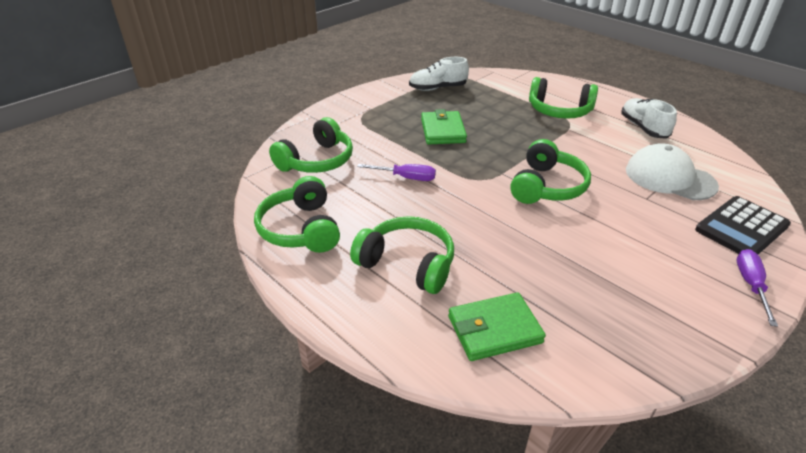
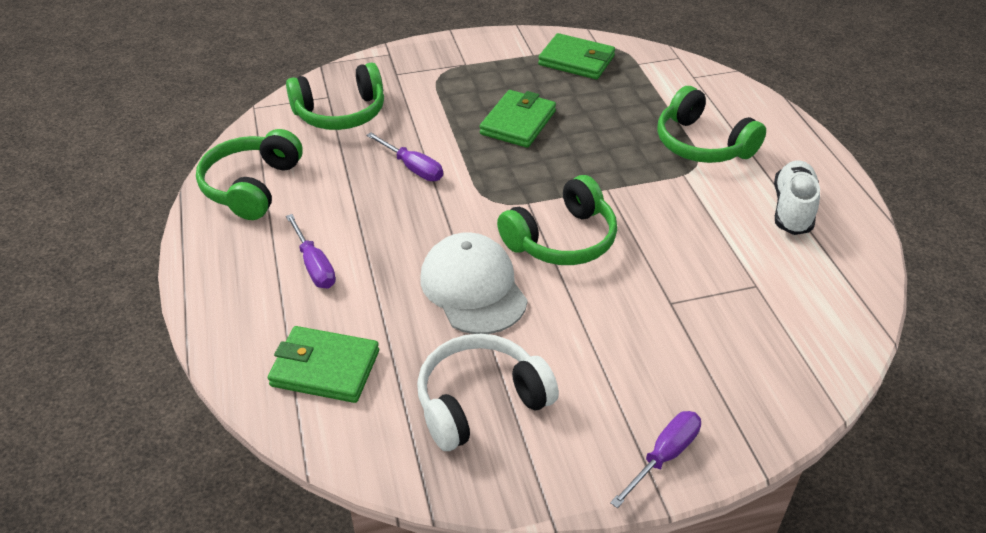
camera: 30 degrees right, 5 degrees up
(407, 263) = (314, 265): green headphones -> purple screwdriver
(438, 88) = (576, 60): white shoe -> green wallet
(617, 303) = (480, 401): none -> white headphones
(669, 178) = (737, 289): white cap -> white cap (473, 287)
(741, 228) = (749, 389): black calculator -> none

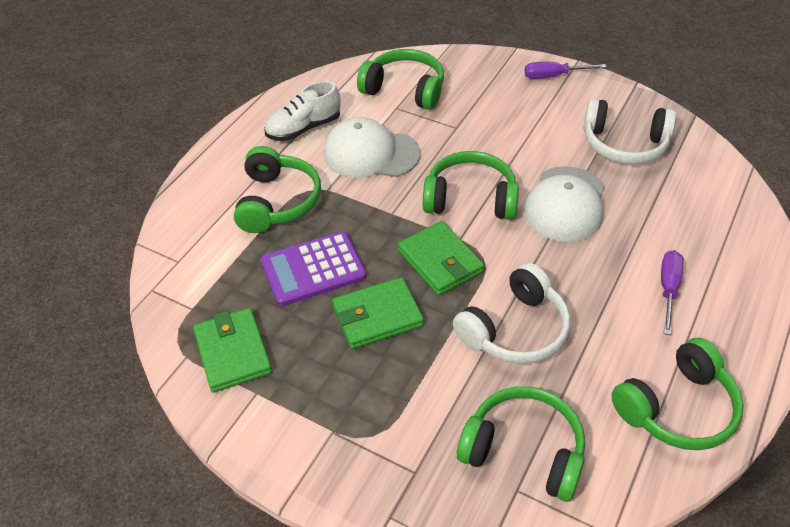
camera: 135 degrees left, 5 degrees up
(325, 368) = (707, 212): green wallet -> green wallet (440, 261)
(413, 168) = (515, 330): purple screwdriver -> white headphones
(602, 122) = (313, 269): none -> purple calculator
(701, 224) = (370, 153): none -> white cap
(783, 312) = (404, 89): none -> green headphones

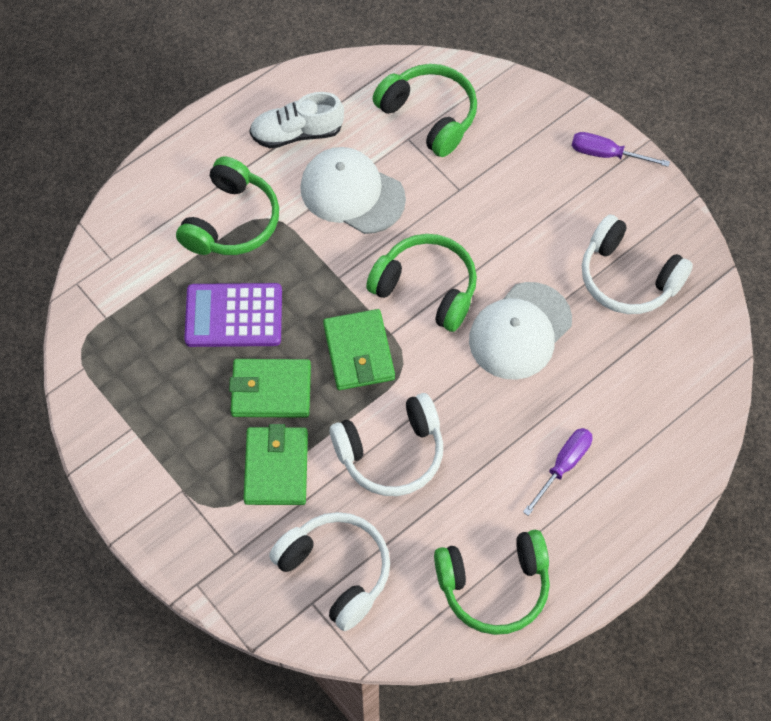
camera: 20 degrees right, 15 degrees up
(233, 352) = (126, 379): green wallet -> green wallet (276, 468)
(524, 450) = (336, 571): green headphones -> white headphones

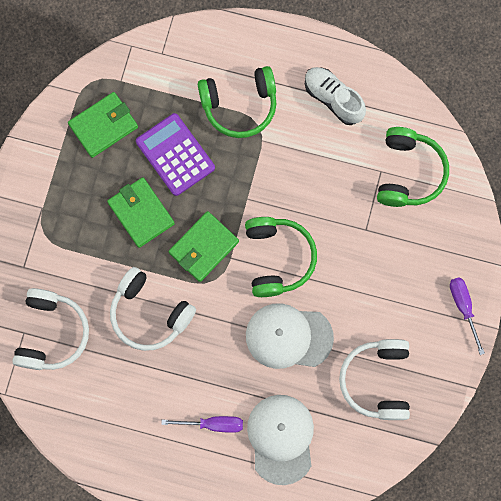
camera: 55 degrees right, 15 degrees up
(276, 468) = (93, 252): green wallet -> green wallet (103, 126)
(352, 193) = (314, 164): white cap -> white cap (281, 438)
(494, 586) = (105, 432): green headphones -> none

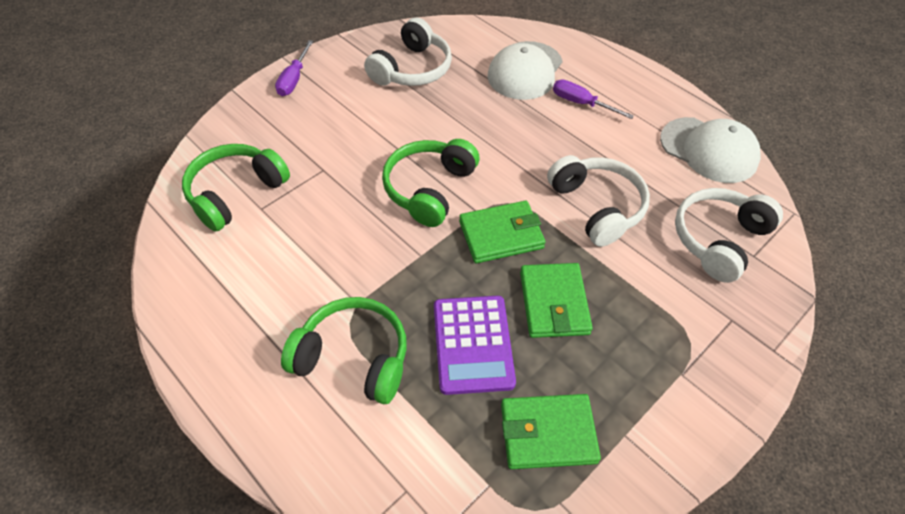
camera: 150 degrees left, 25 degrees down
(288, 336) = (466, 128): white cap -> white cap (709, 150)
(333, 99) = (241, 303): white shoe -> none

